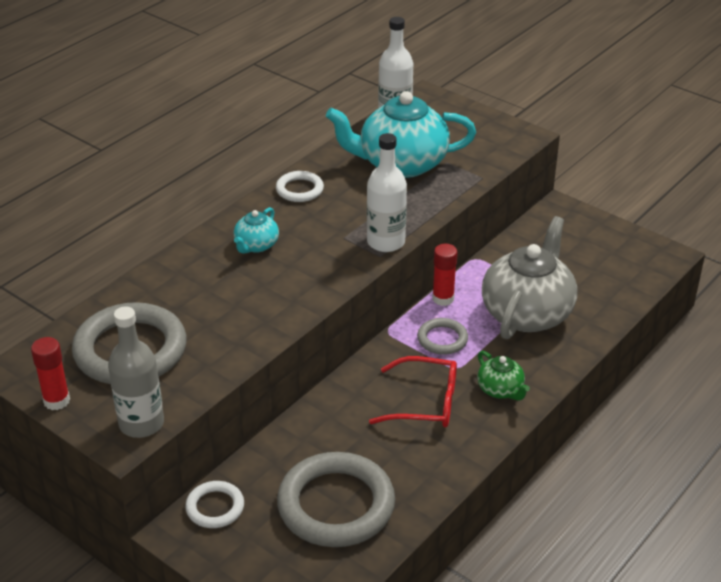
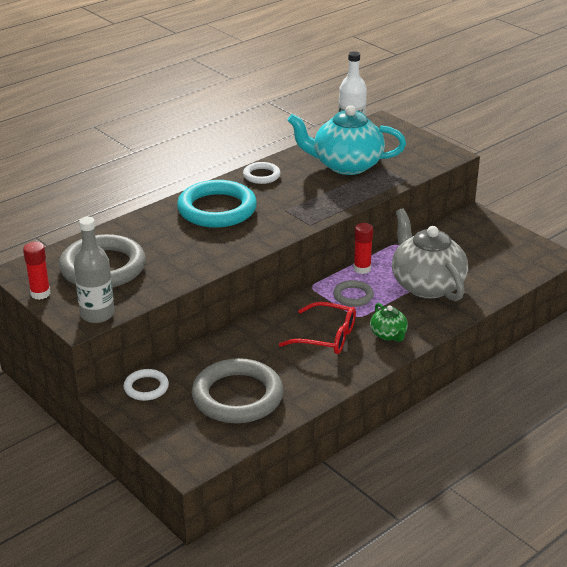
camera: 10 degrees right, 5 degrees down
(256, 245) = (217, 209): turquoise teapot -> turquoise ring
(386, 242) = (317, 216): white bottle -> none
(527, 313) = (426, 285): grey teapot -> grey teapot turned 60 degrees counterclockwise

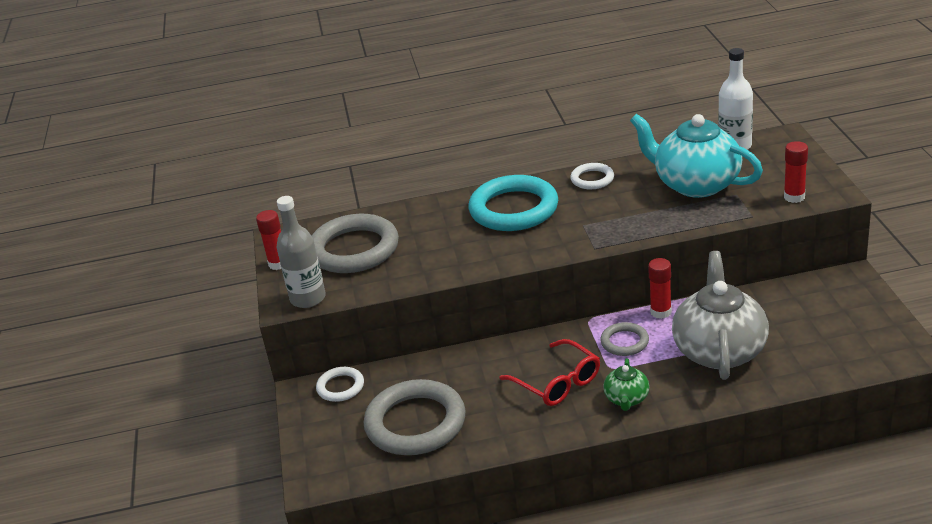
camera: 35 degrees right, 0 degrees up
(425, 161) = (794, 197): none -> red glue stick

